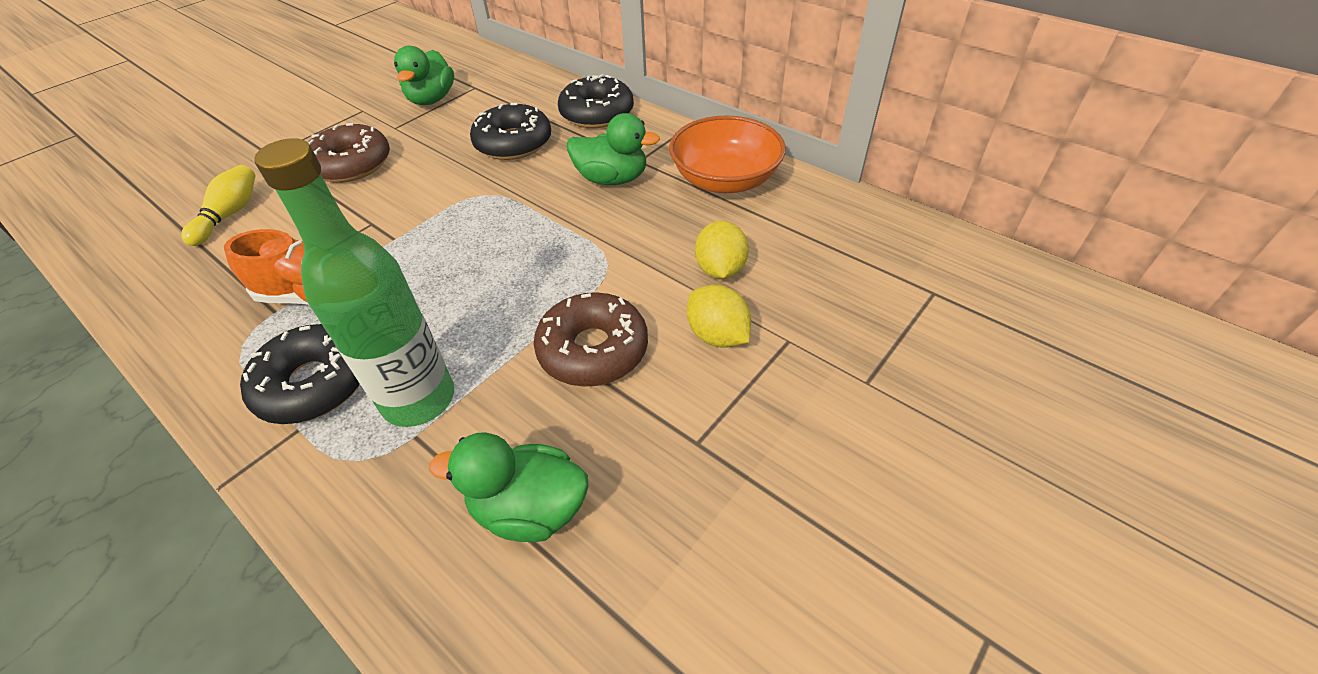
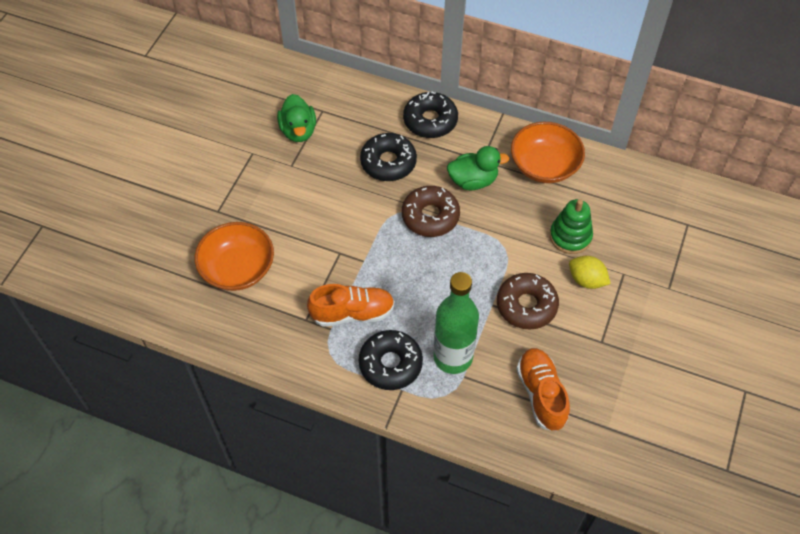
camera: 20 degrees left, 10 degrees up
(230, 214) = (238, 268): yellow bowling pin -> orange bowl
(352, 164) = (287, 207): brown donut -> brown donut (430, 216)
(529, 509) = (541, 394): green duck -> orange shoe
(720, 269) = (570, 236): yellow lemon -> green stacking toy

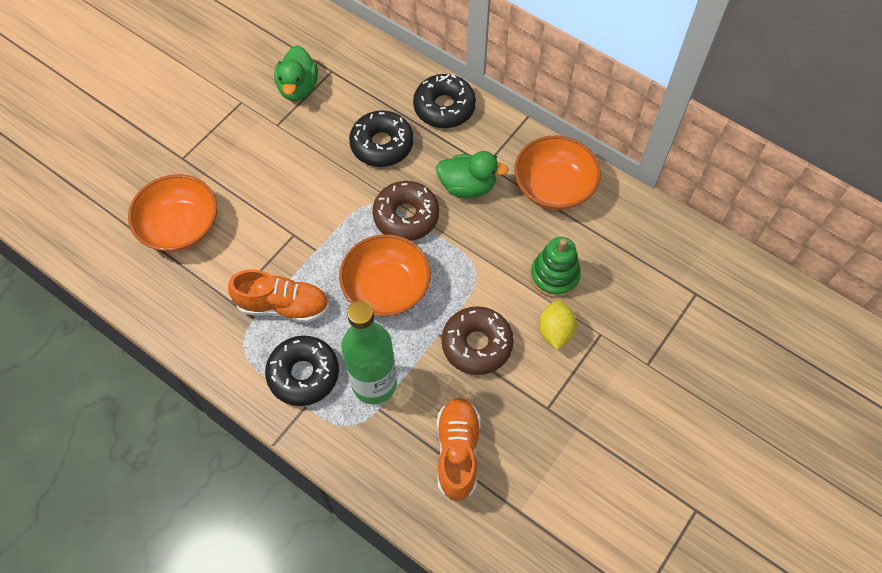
camera: 15 degrees right, 5 degrees up
(435, 278) = (386, 288): none -> orange bowl
(586, 280) = (555, 331): yellow lemon -> yellow lemon turned 45 degrees clockwise

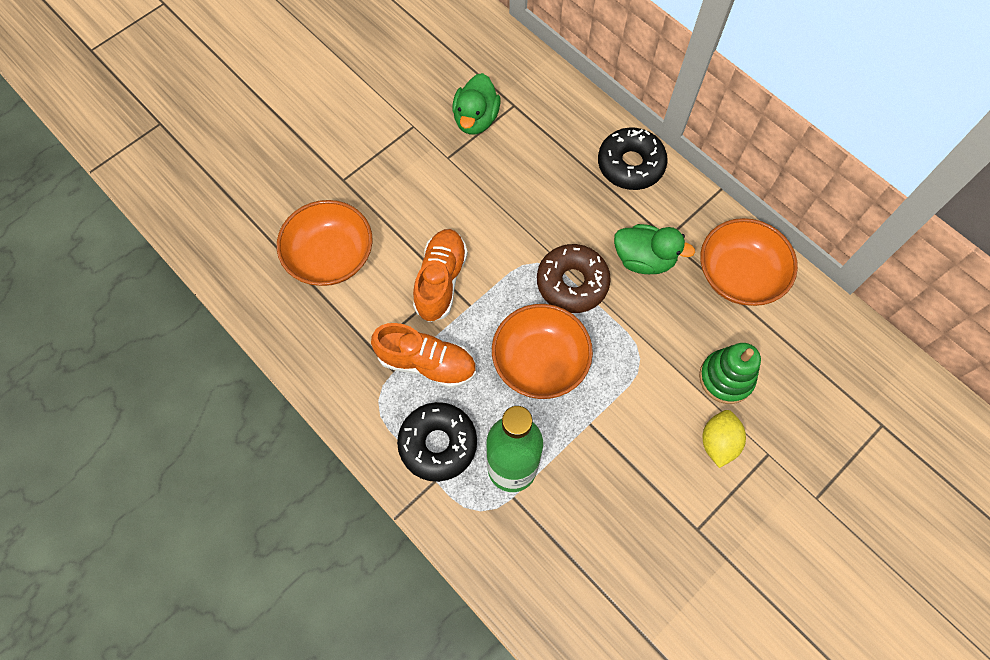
camera: 10 degrees right, 5 degrees up
(382, 144) = (557, 197): black donut -> none
(457, 452) = (591, 562): orange shoe -> orange shoe (441, 281)
(477, 344) = (629, 442): brown donut -> none

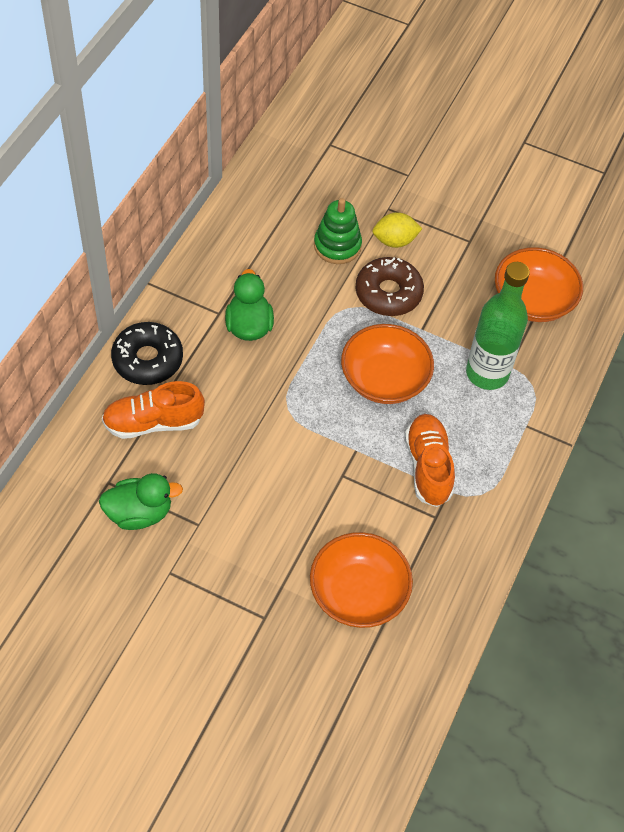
camera: 115 degrees left, 10 degrees down
(438, 444) = (495, 433): black donut -> none
(441, 281) = (342, 483): orange shoe -> orange shoe (153, 422)
(572, 283) = (297, 375): brown donut -> brown donut (388, 293)
(739, 275) = (235, 254): orange bowl -> orange bowl (533, 300)

